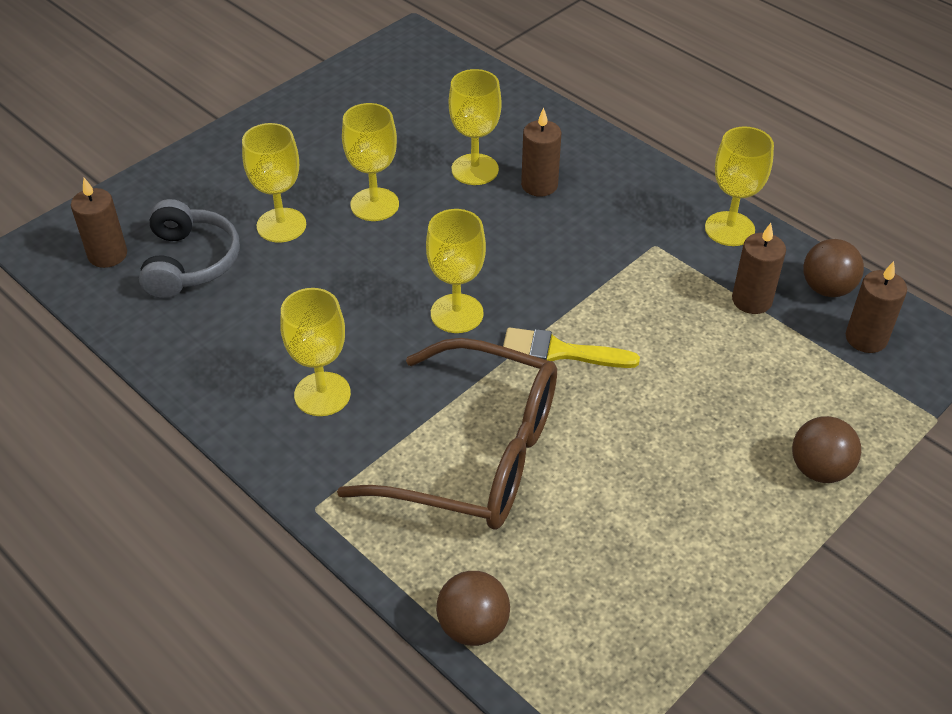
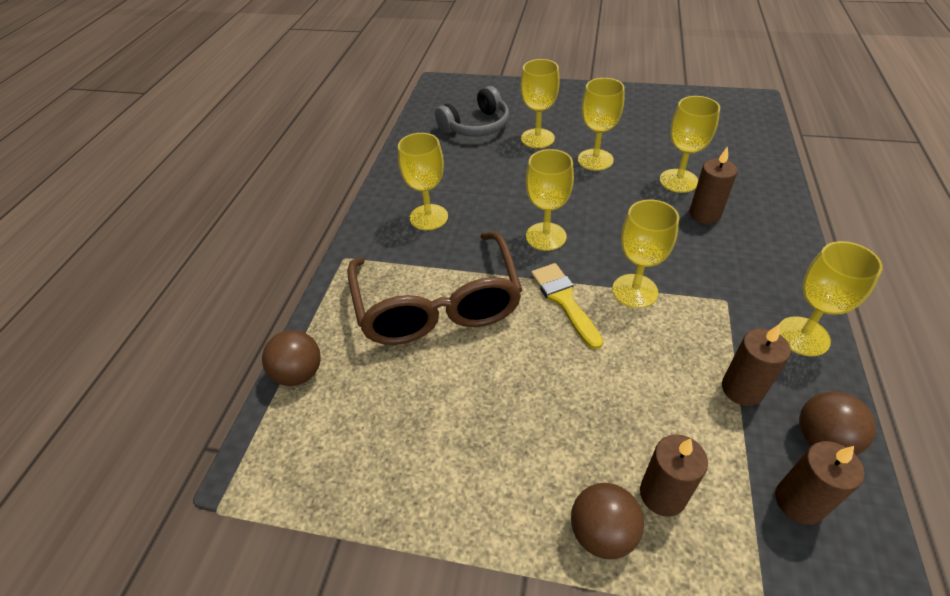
camera: 60 degrees right, 0 degrees up
(107, 255) = (454, 102): brown candle -> brown candle (662, 494)
(592, 295) = (635, 291): none -> yellow goblet

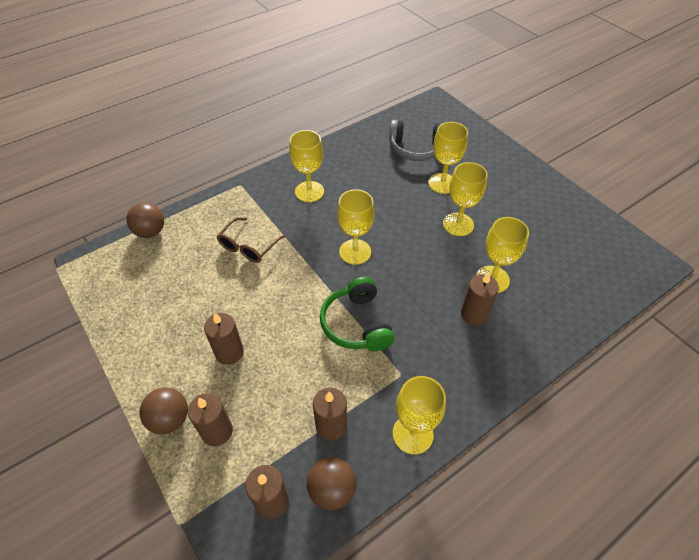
camera: 40 degrees right, 5 degrees up
(438, 305) = (248, 247): brown glasses -> brown glasses, size x0.49
(563, 413) = (229, 352): none -> brown candle
(564, 300) = (311, 296): yellow brush -> none
(635, 291) = (356, 324): yellow goblet -> green headphones

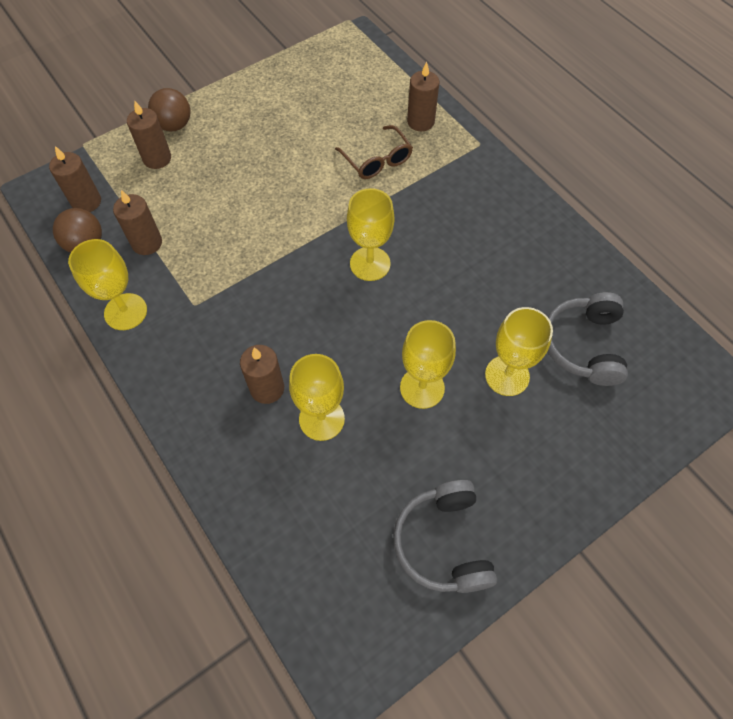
camera: 90 degrees right, 10 degrees up
(150, 232) = (398, 77): brown ball -> none
(229, 352) = (238, 158): brown candle -> brown candle (420, 121)
(248, 247) = (377, 161): brown glasses -> brown glasses turned 150 degrees counterclockwise
(309, 191) = (474, 214): yellow goblet -> none
(356, 324) = (263, 265): green headphones -> none
(561, 217) = (443, 542): none -> grey headphones

